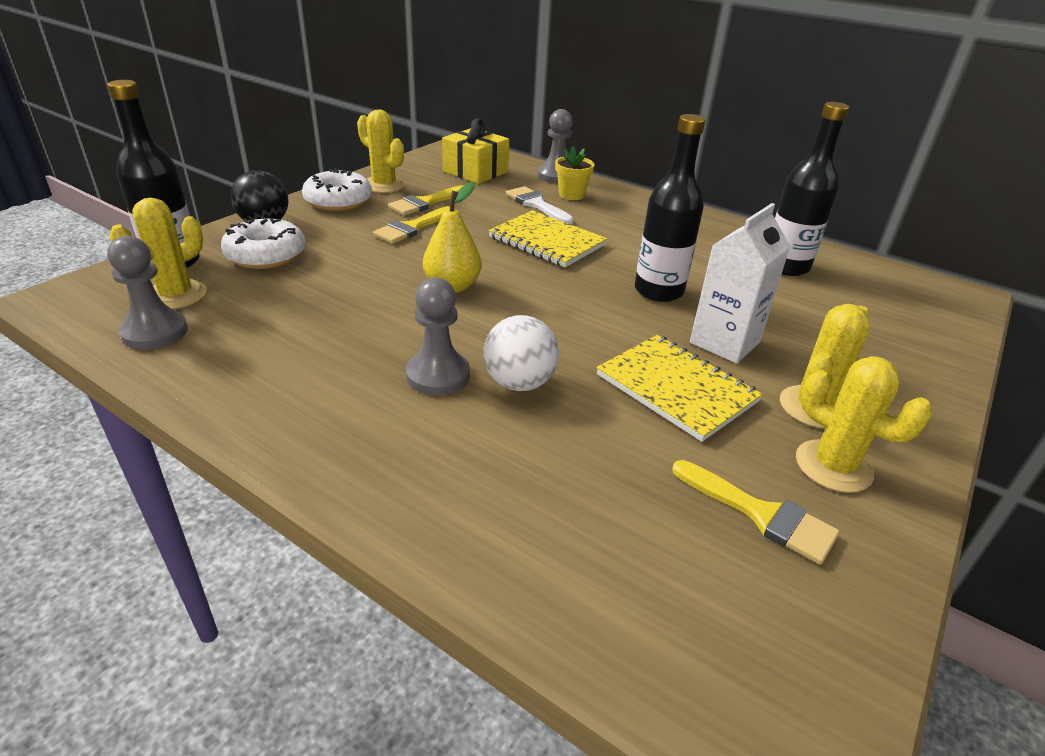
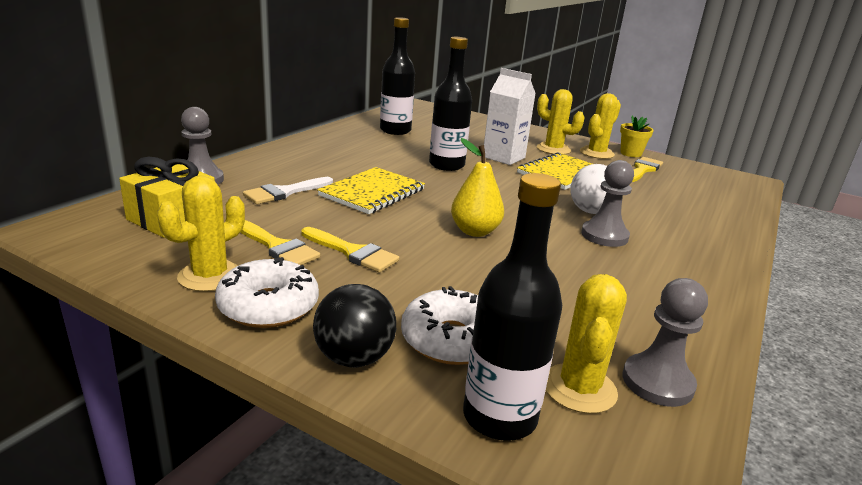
camera: 95 degrees left, 10 degrees down
(176, 295) = (579, 388): yellow cactus -> yellow cactus turned 75 degrees clockwise
(571, 195) = (259, 177): yellow flower pot -> yellow flower pot (630, 153)

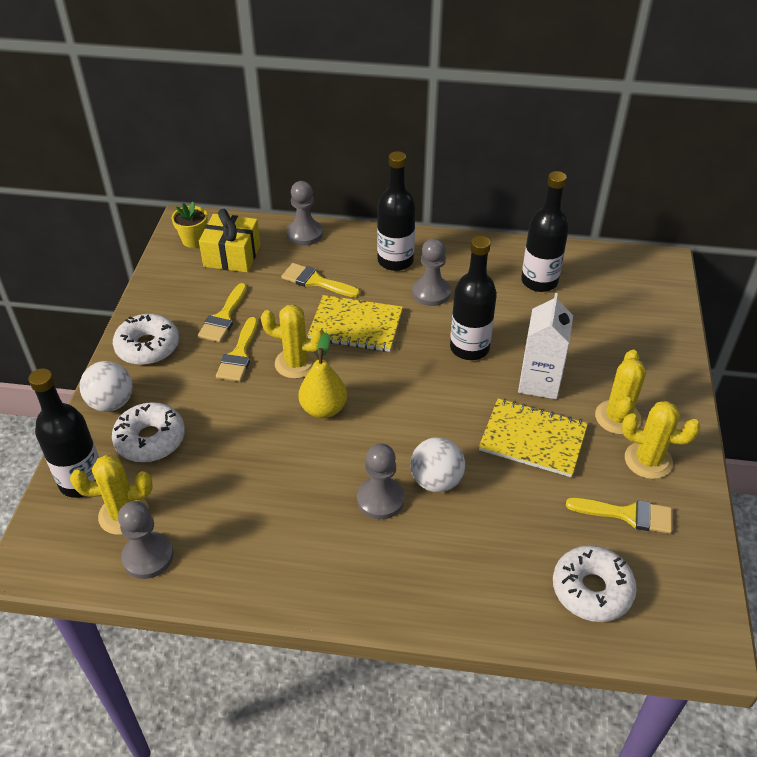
camera: 70 degrees right, 20 degrees up
(210, 276) = (168, 308): yellow cactus -> yellow cactus (296, 363)
(284, 192) = (316, 281): white brush -> yellow brush
(304, 159) = (395, 261): none -> black bottle
(354, 358) = (111, 403): black ball -> white ball
(364, 159) = (431, 293): none -> grey pawn
(630, 153) = (687, 496): yellow flower pot -> yellow flower pot (193, 240)
(708, 194) = (591, 590): none -> white donut

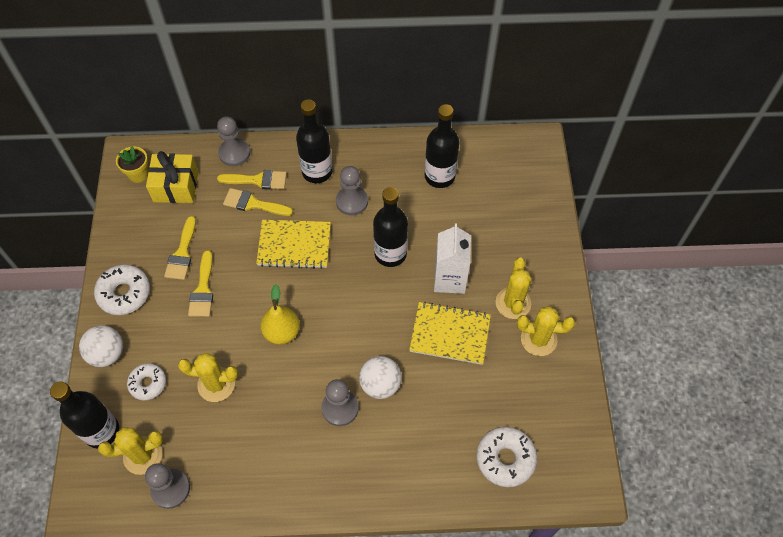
camera: 10 degrees left, 15 degrees up
(150, 439) = (148, 383): white donut -> white donut, size x0.67
(296, 363) = (251, 291): yellow cactus -> yellow cactus (216, 384)
(627, 514) = (526, 390): yellow brush -> yellow brush (258, 180)

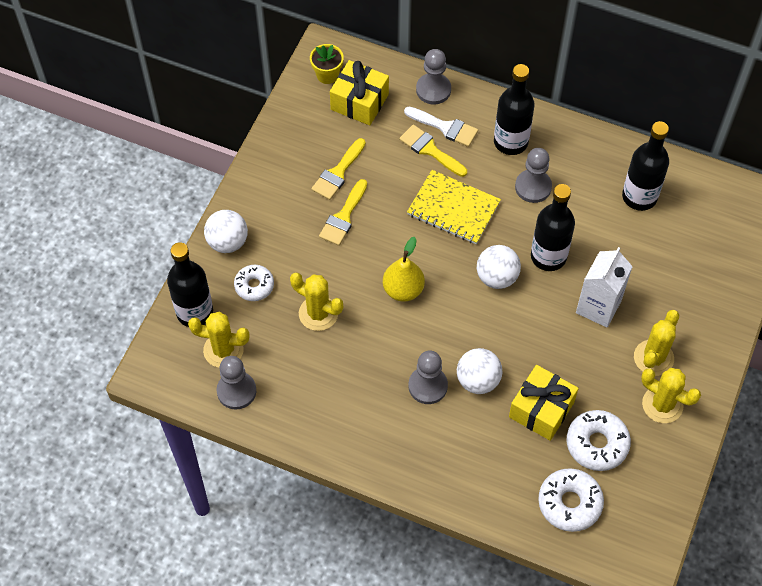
camera: 25 degrees right, 0 degrees up
(124, 293) = (266, 190): white donut -> white donut (597, 444)
(258, 180) = (445, 127): yellow brush -> white brush
(356, 288) = (497, 277): none -> white ball
(444, 387) = (541, 409): none -> yellow gift
(450, 334) = (572, 361): yellow notebook -> none

